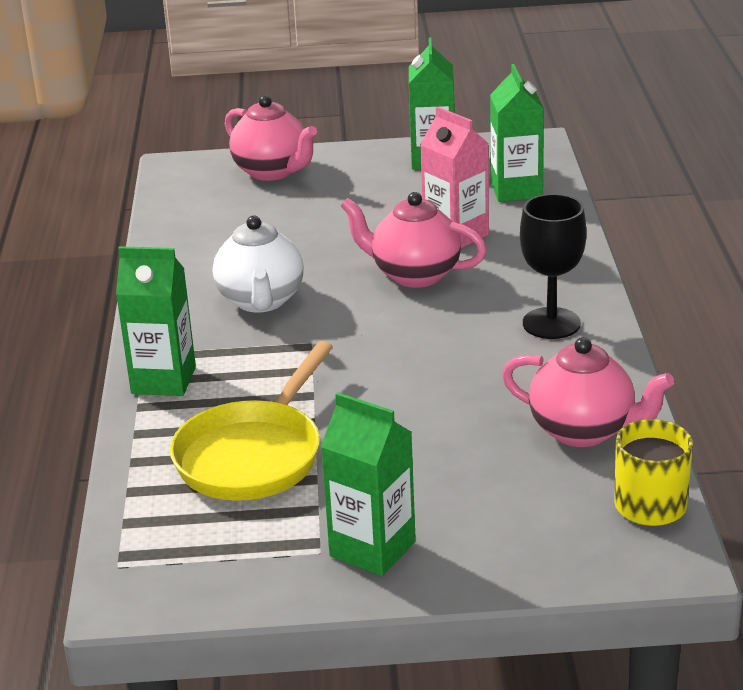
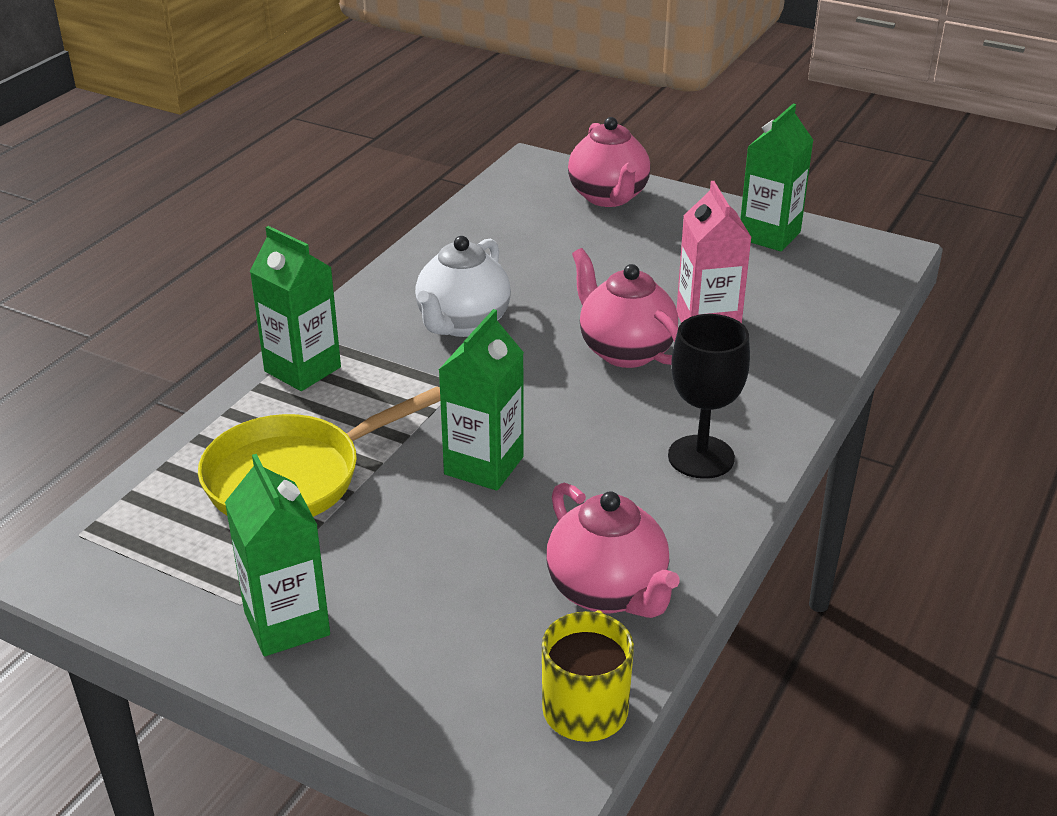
camera: 30 degrees right, 5 degrees up
(516, 190) = (818, 297): green carton -> green carton (484, 465)

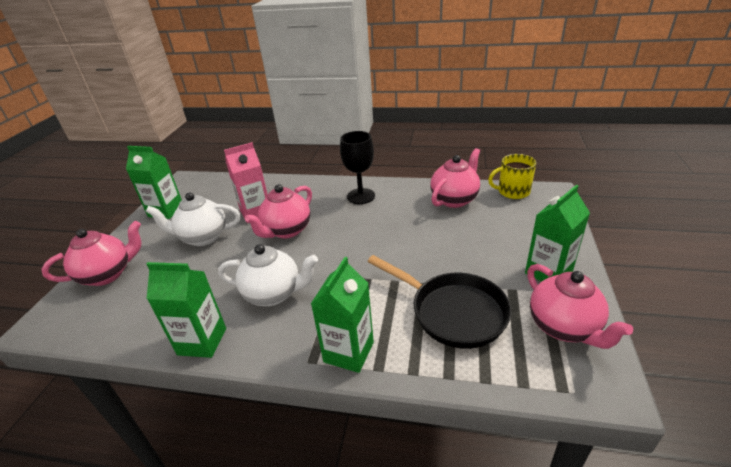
camera: 105 degrees left, 0 degrees up
(170, 579) = (564, 327): none -> pink teapot
(293, 477) = (453, 312): yellow pan -> black pan
(484, 465) = (400, 248): green carton -> green carton (202, 341)
(657, 269) = (203, 237): none -> white teapot

